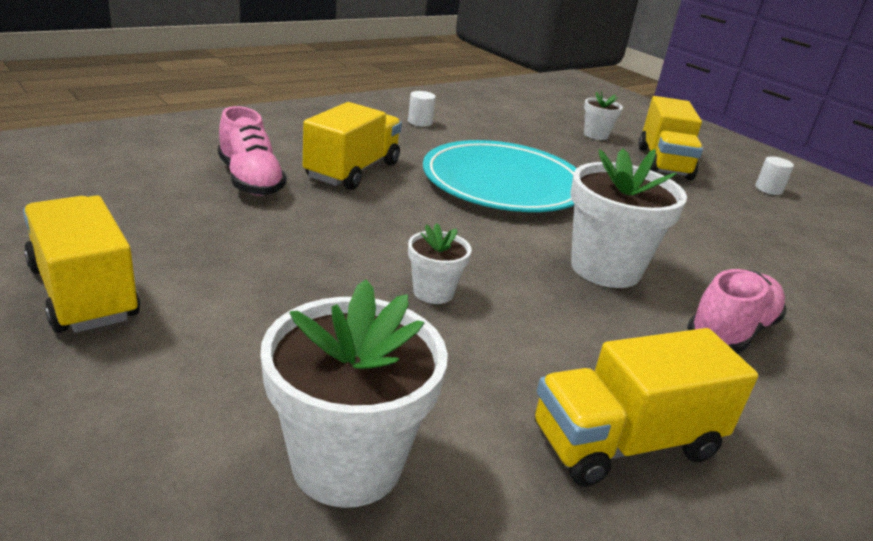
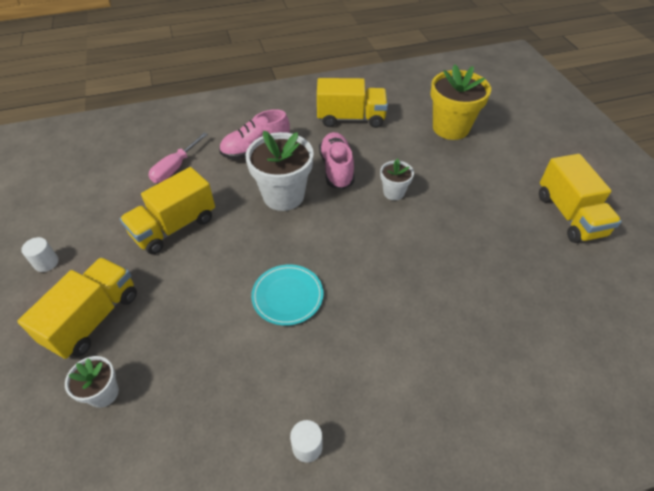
camera: 155 degrees left, 20 degrees up
(250, 180) = (498, 321): pink shoe -> pink shoe (336, 169)
(347, 463) = (450, 128): white flower pot -> yellow flower pot
(352, 171) = (412, 329): yellow truck -> yellow truck (174, 226)
(503, 183) = (287, 296): turquoise plate -> turquoise plate, size x0.51
(804, 286) = (175, 167): none -> pink screwdriver

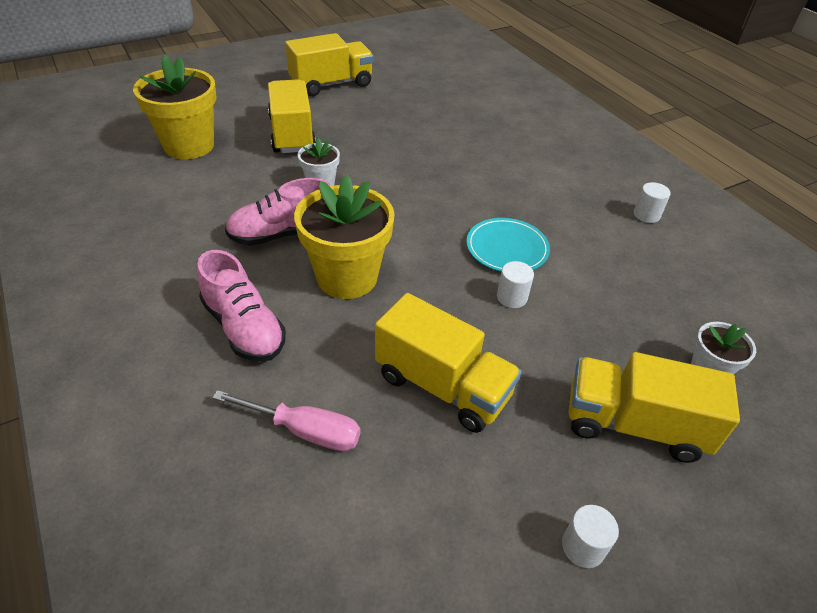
camera: 105 degrees left, 5 degrees down
(232, 283) = (512, 297): none -> white cylinder
(283, 195) = (347, 277): white flower pot -> yellow flower pot
(351, 118) = (160, 231): yellow truck -> yellow truck (292, 134)

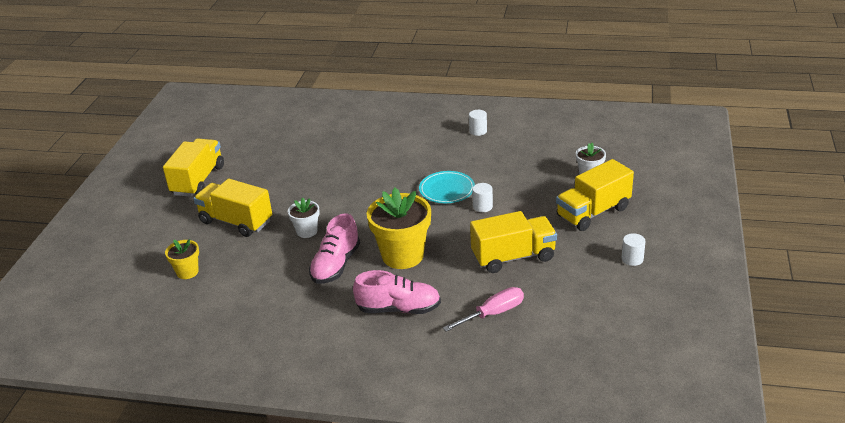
camera: 45 degrees left, 10 degrees down
(189, 146) = (187, 272): yellow flower pot -> yellow flower pot, size x0.52

